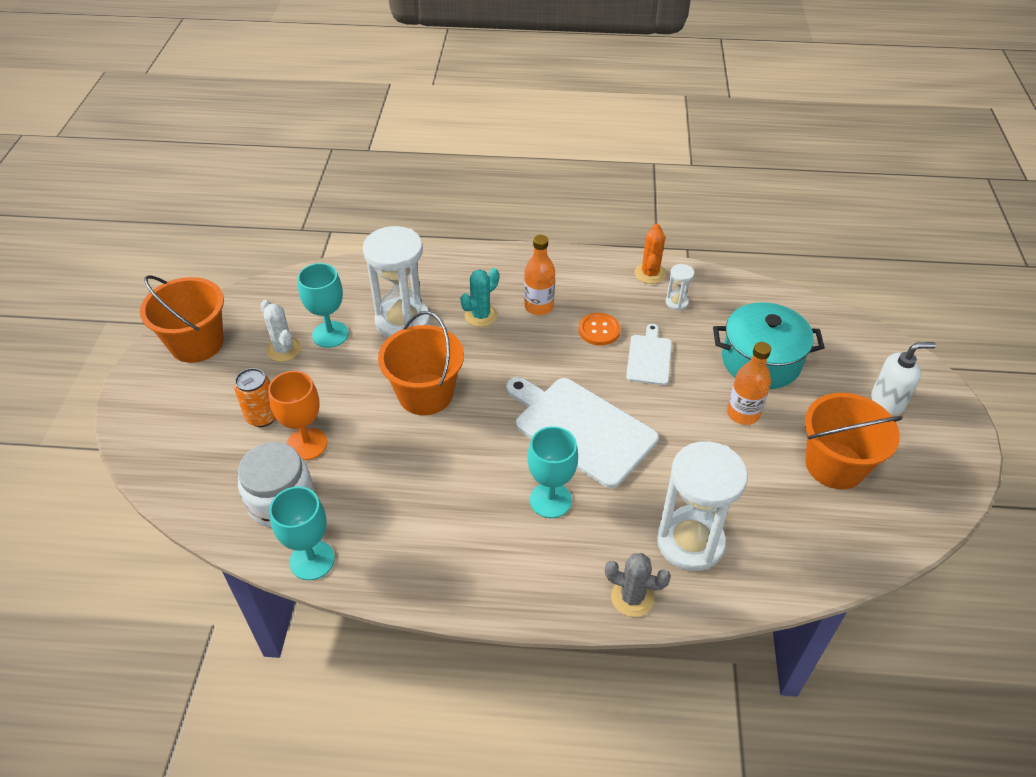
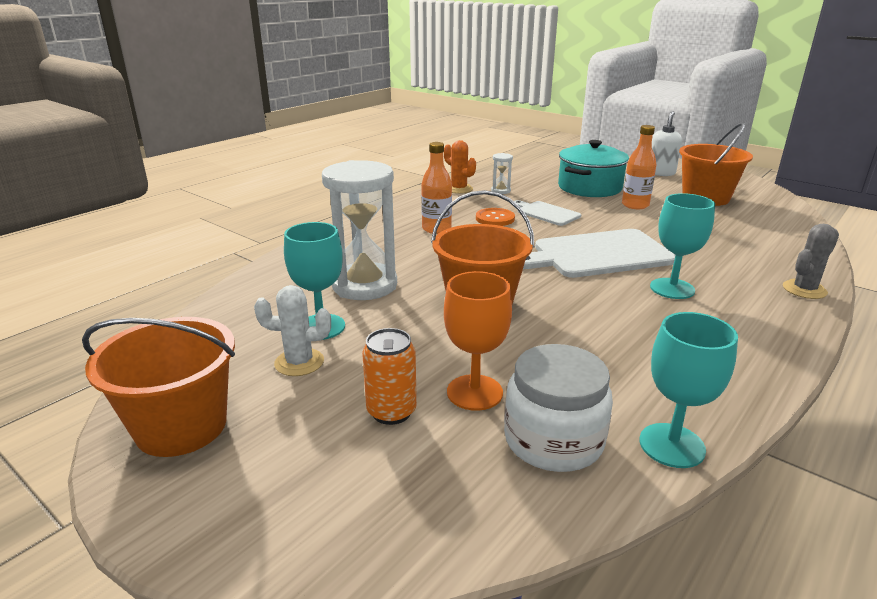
camera: 55 degrees left, 20 degrees down
(481, 315) = (412, 251): turquoise cactus -> none
(690, 542) = (753, 254): white hourglass -> none

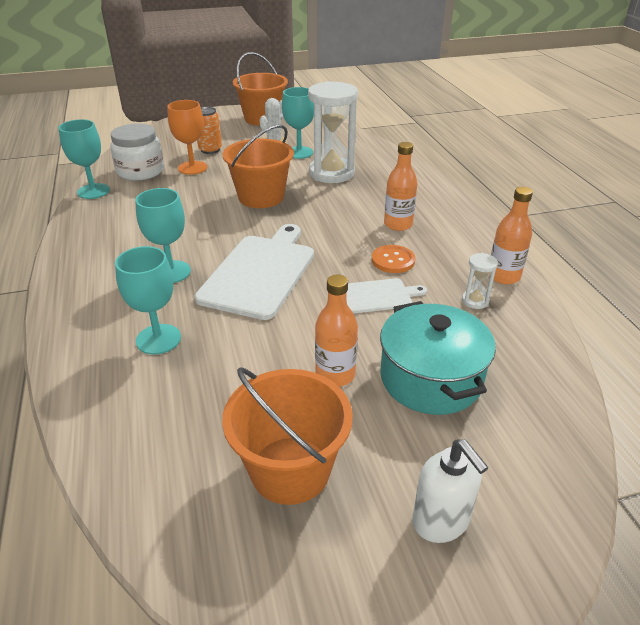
camera: 125 degrees right, 10 degrees up
(459, 189) = (503, 276): orange cactus -> orange bottle
(729, 258) = (158, 339): none -> turquoise goblet
(804, 290) = (71, 334): grey cactus -> none

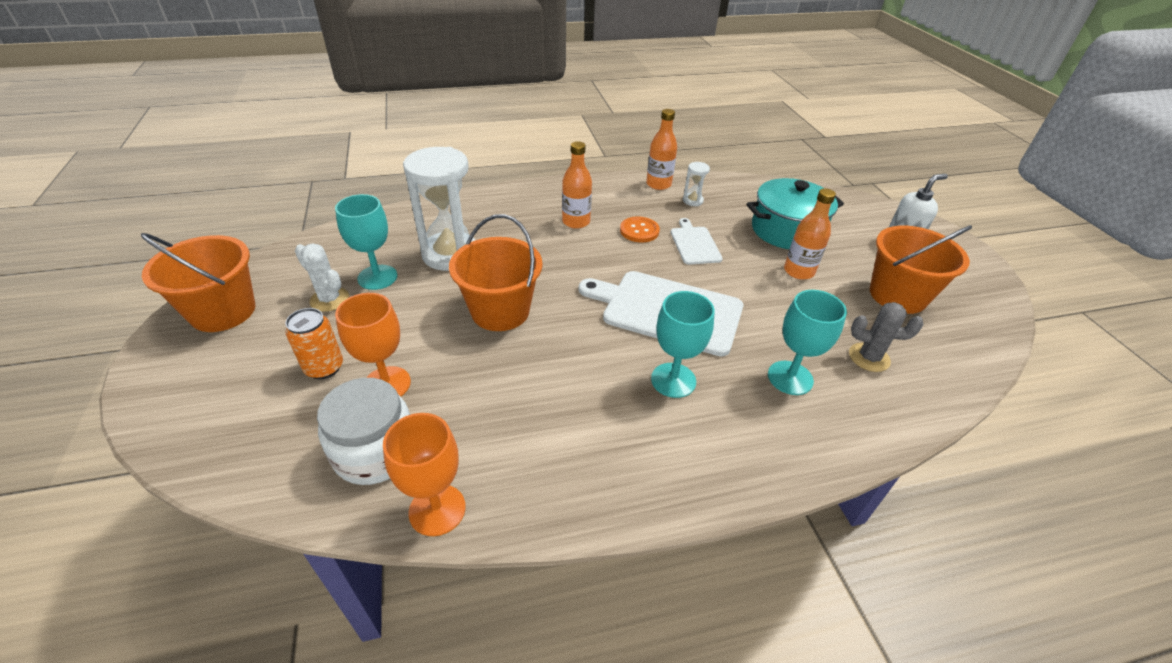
camera: 90 degrees left, 5 degrees up
(93, 191) = (437, 510): turquoise goblet -> orange goblet
(175, 406) = (869, 357): none -> grey cactus

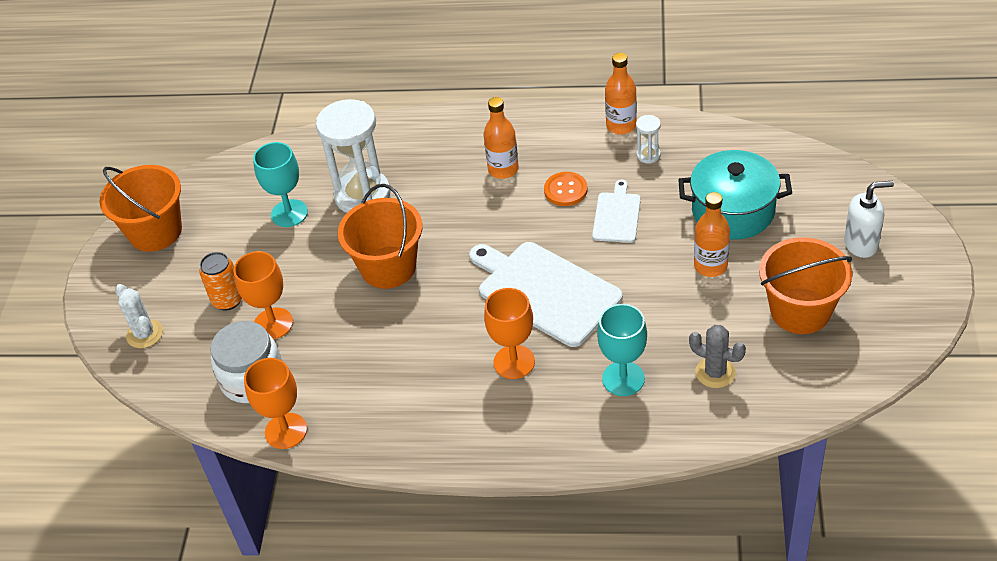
camera: 25 degrees right, 5 degrees up
(329, 299) = (243, 232): white cactus -> white cactus (144, 334)
(673, 380) = (514, 362): turquoise goblet -> orange goblet

